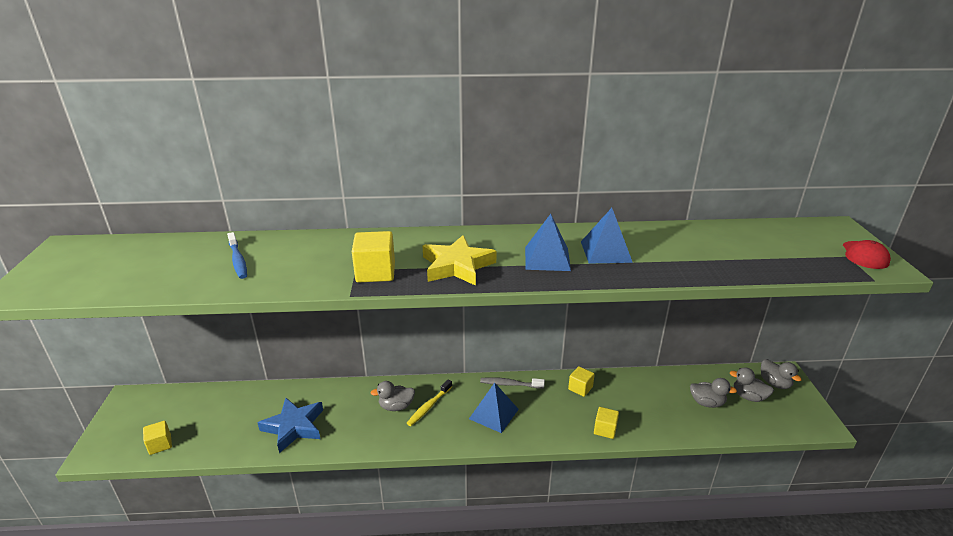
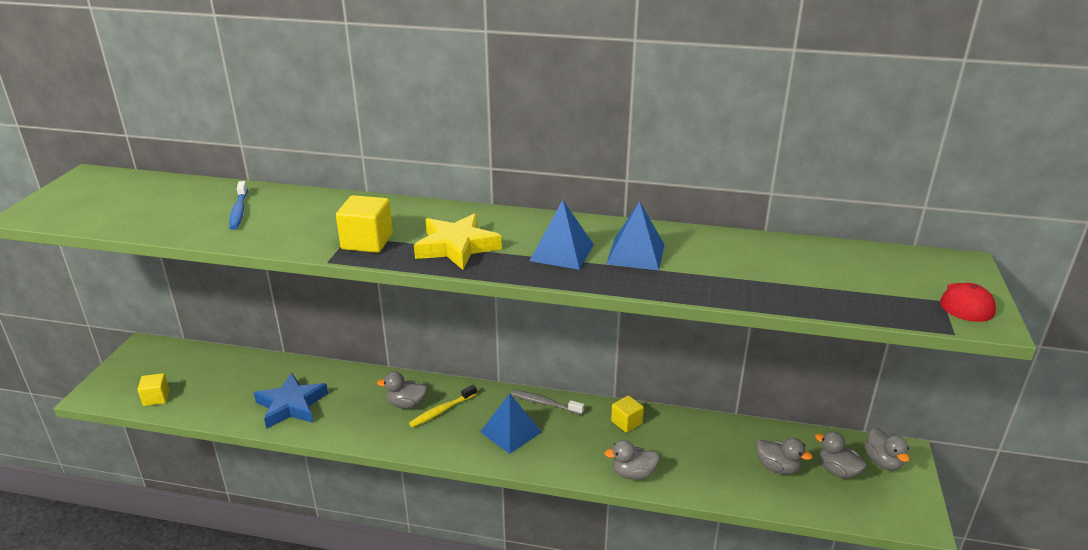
camera: 15 degrees right, 0 degrees up
(605, 429) = (633, 473): yellow cube -> grey duck

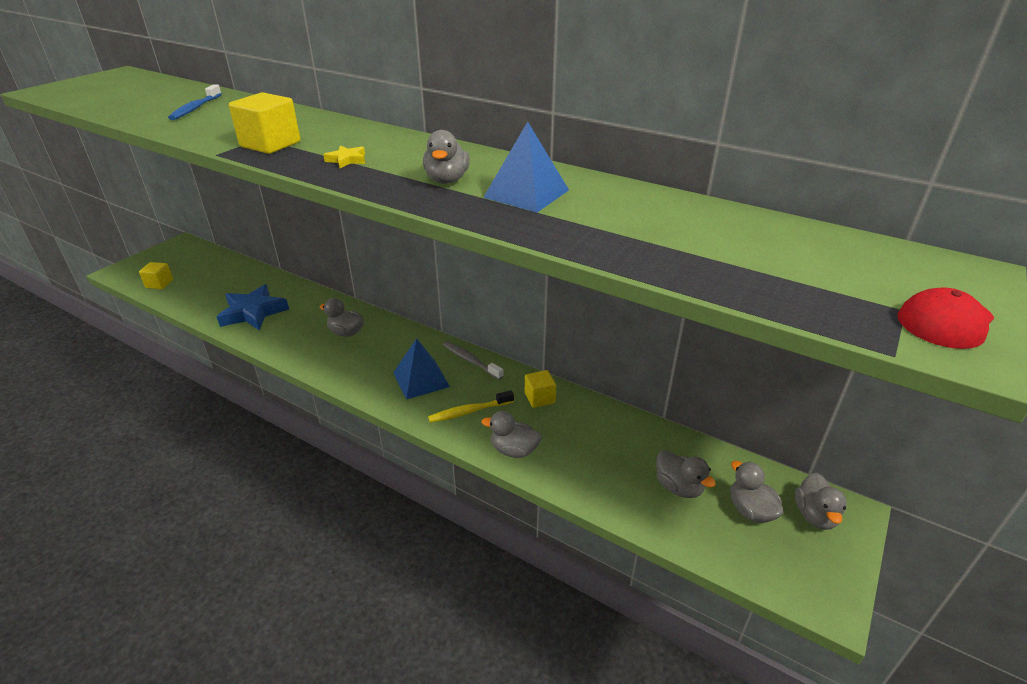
camera: 20 degrees right, 5 degrees up
(441, 411) = (372, 346): yellow toothbrush -> yellow toothbrush (469, 411)
(456, 247) = (347, 160): yellow star -> yellow star, size x0.44
(562, 252) = (447, 180): blue pyramid -> grey duck

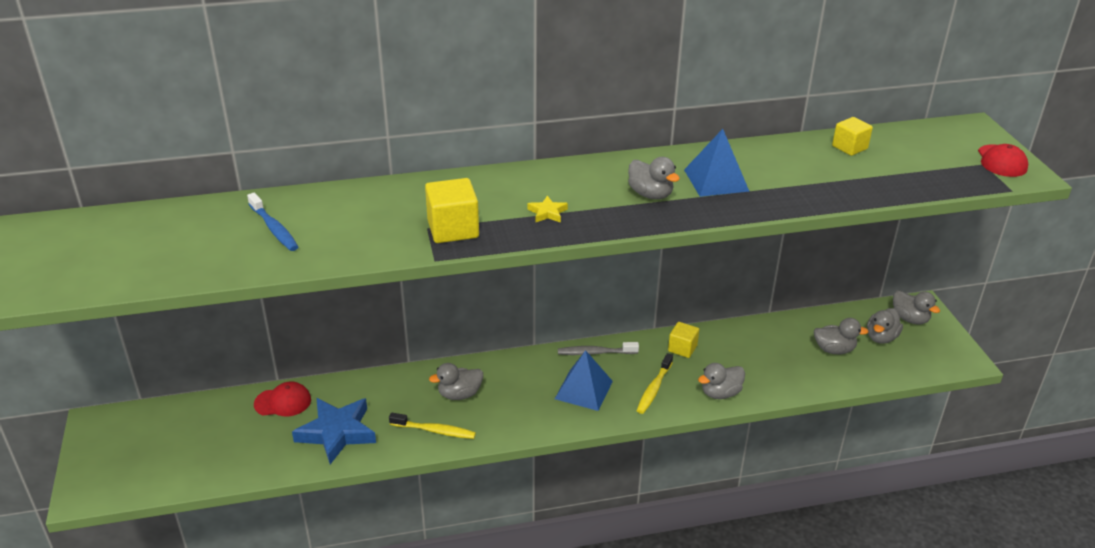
camera: 45 degrees left, 0 degrees up
(159, 284) = (169, 473): yellow cube -> yellow cube (849, 147)
(261, 280) = (283, 402): none -> red cap
(297, 344) = (435, 431): none -> yellow toothbrush
(750, 510) = (881, 337): grey duck -> grey duck turned 75 degrees counterclockwise

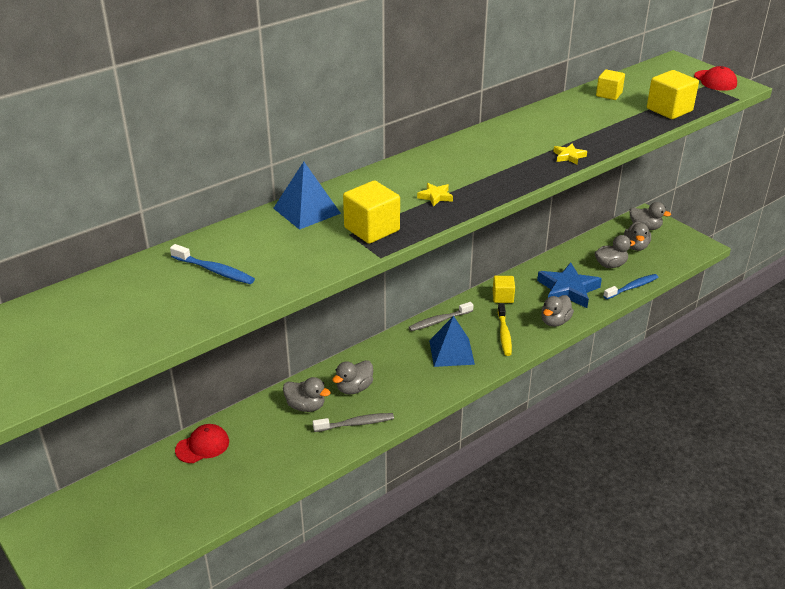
camera: 25 degrees left, 0 degrees up
(337, 433) = (272, 454): blue star -> blue star (568, 290)
(435, 431) = (356, 424): yellow toothbrush -> grey toothbrush
(650, 194) = (500, 163): grey duck -> grey duck (306, 406)
(716, 180) = (538, 140): blue pyramid -> blue pyramid (306, 210)
(733, 207) = (569, 156): none -> yellow star
(840, 383) = (632, 287): none -> blue toothbrush
(907, 182) = (669, 110): none -> yellow cube

